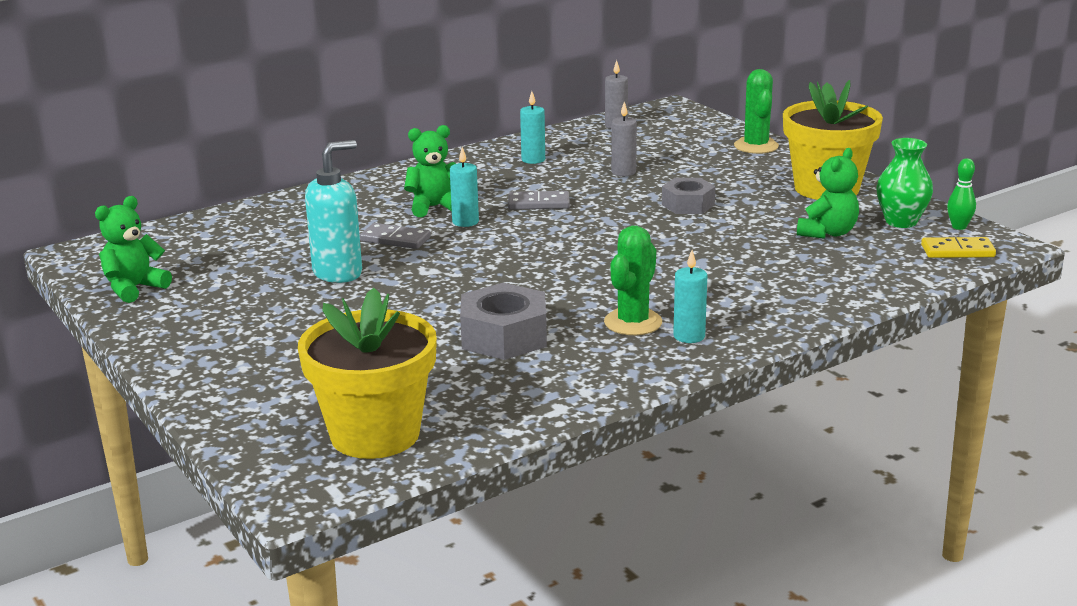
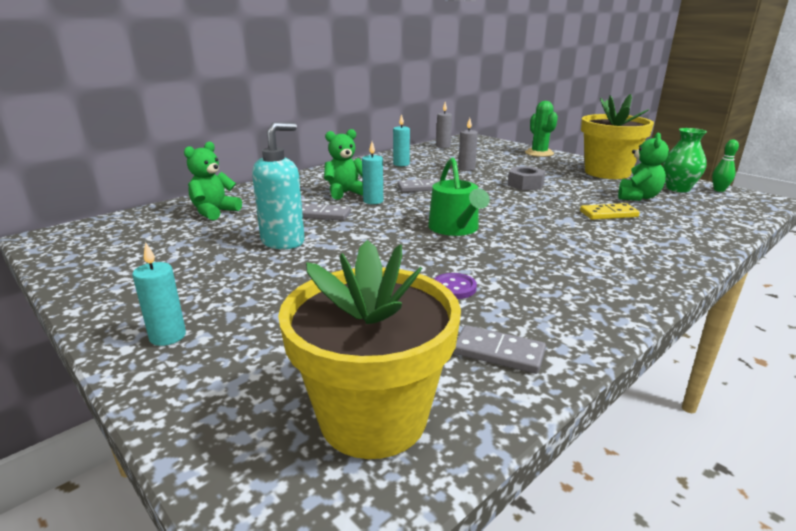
camera: 10 degrees left, 0 degrees up
(134, 288) = (95, 264): green teddy bear -> green teddy bear (214, 212)
(504, 336) = (454, 288): grey nut -> purple button
(509, 397) = (498, 352): none -> grey domino
(548, 267) = (455, 228): none -> green watering can
(633, 322) = (557, 268): green cactus -> none
(689, 336) = (615, 277): turquoise candle -> turquoise candle (168, 336)
(957, 251) = (739, 204): yellow domino -> yellow domino (608, 214)

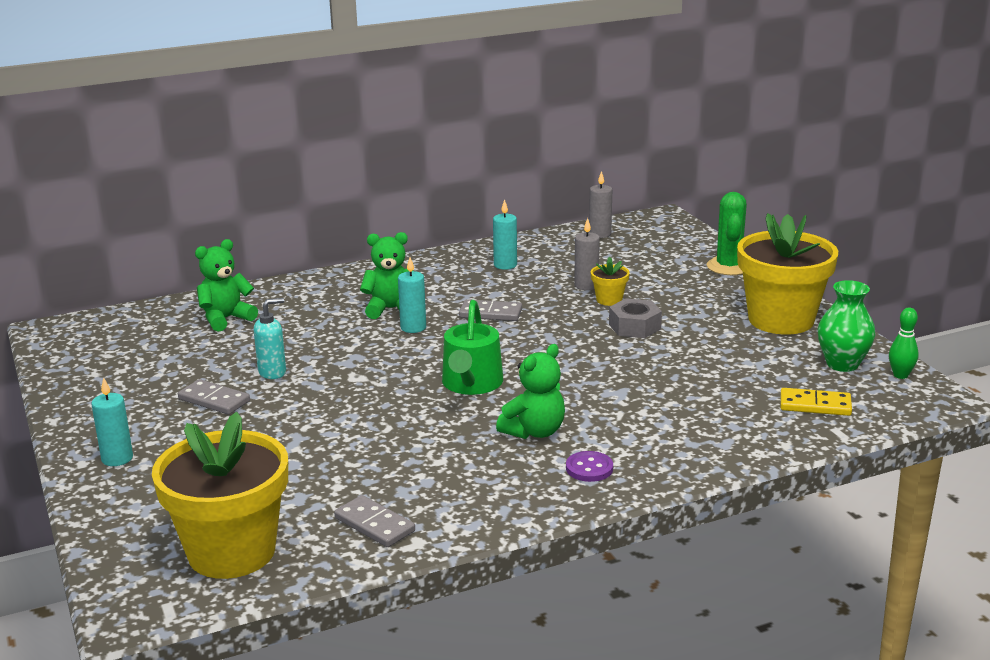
camera: 20 degrees right, 0 degrees up
(283, 241) = (272, 372): turquoise soap dispenser -> turquoise soap dispenser, size x0.61
(323, 215) = (340, 341): grey domino -> grey domino (214, 400)
(454, 288) = (397, 456): purple button -> purple button (589, 468)
(490, 174) = (609, 300): none -> yellow flower pot
(608, 214) = (683, 392): yellow domino -> yellow domino (815, 405)
(638, 197) = (762, 370): green teddy bear -> green teddy bear (534, 432)

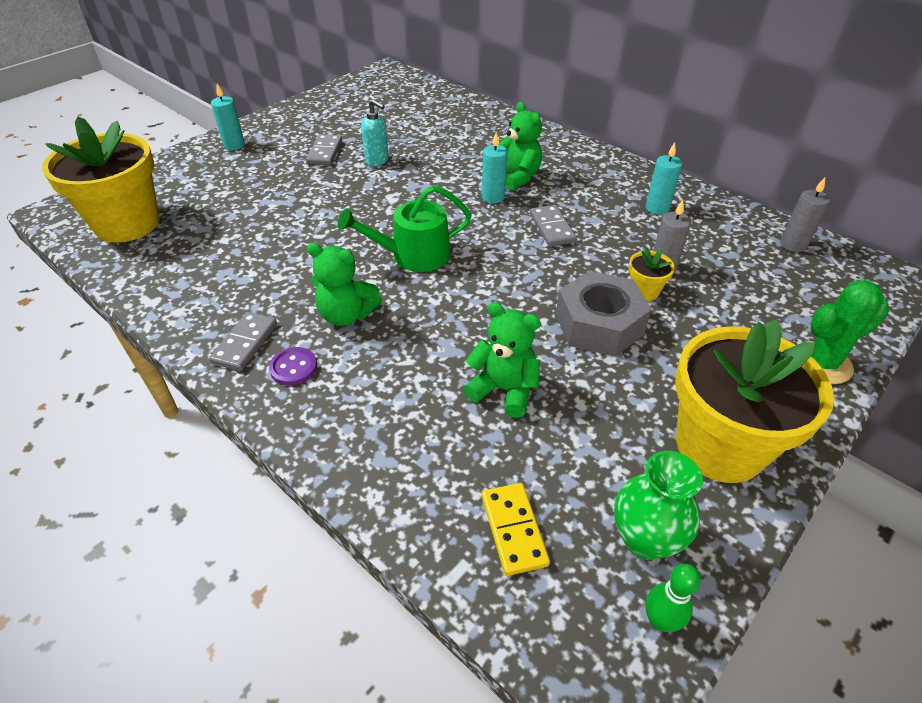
camera: 65 degrees right, 20 degrees up
(226, 319) = (445, 118): green teddy bear -> green teddy bear (504, 389)
(374, 525) = (172, 273): grey domino -> grey domino (245, 343)
(634, 327) = (599, 324): grey nut -> grey nut, size x1.51

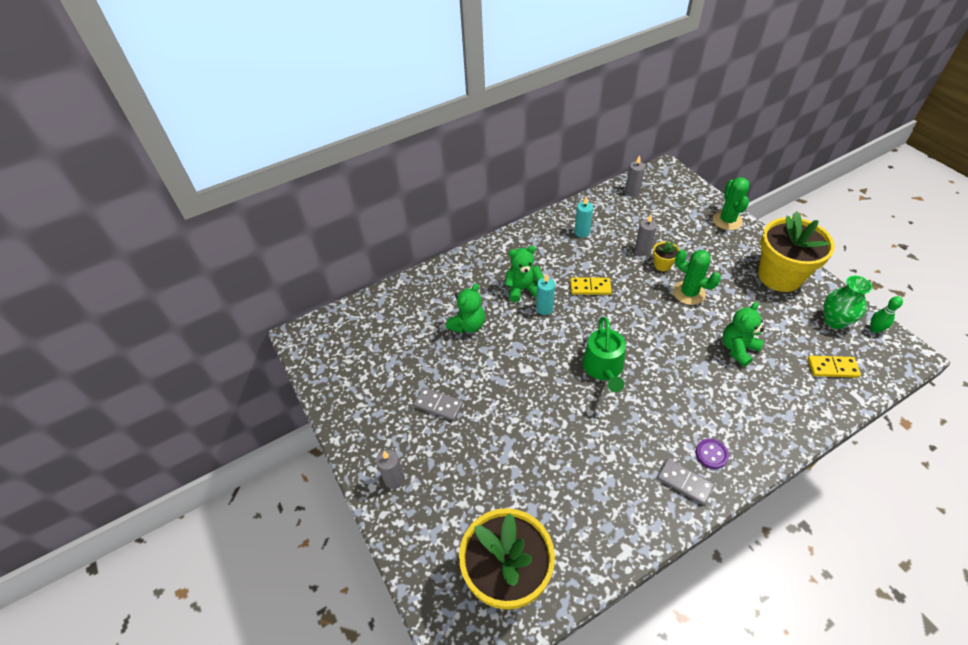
camera: 70 degrees left, 5 degrees up
(234, 145) = (394, 479): turquoise candle -> grey candle
(346, 315) = (662, 417): green teddy bear -> green teddy bear (468, 325)
(377, 161) = (467, 369): turquoise soap dispenser -> none
(552, 228) = (590, 287): grey domino -> yellow domino
(599, 324) = (688, 293): grey nut -> green cactus

